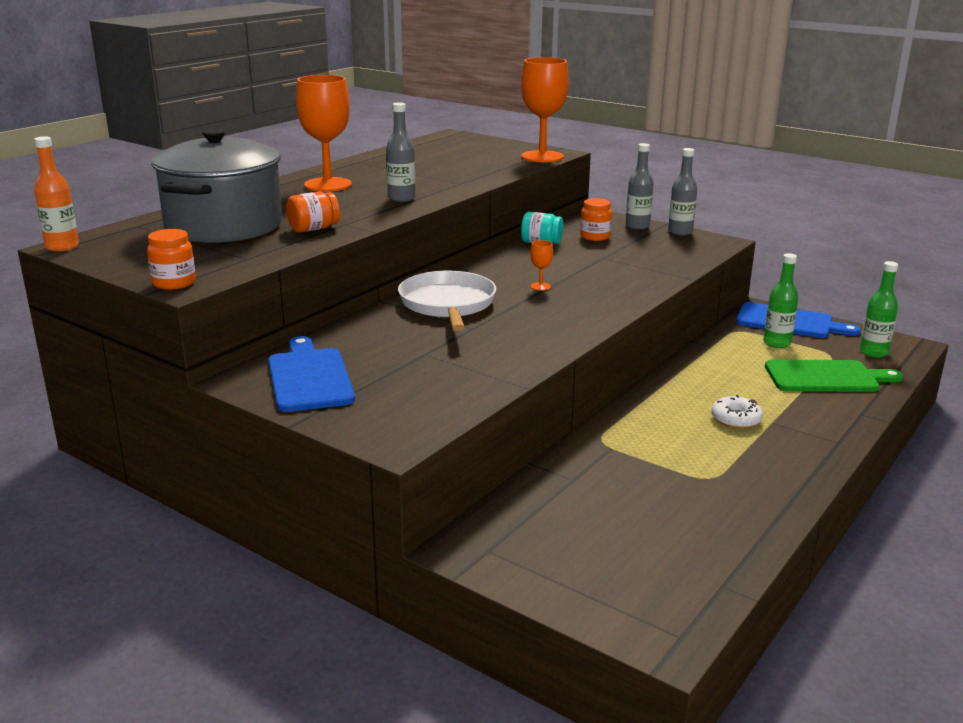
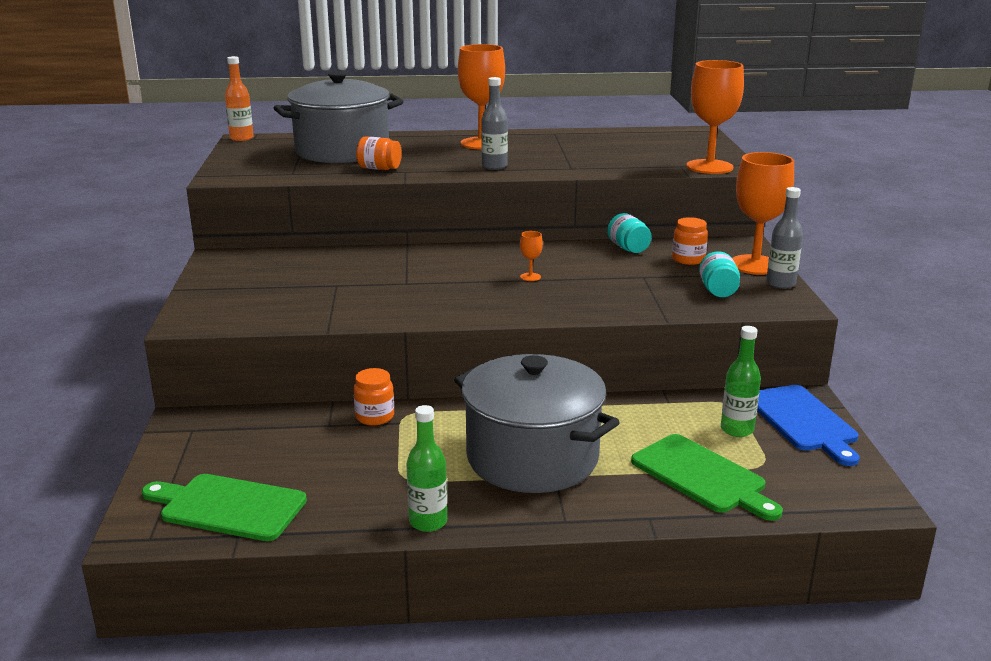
camera: 50 degrees right, 0 degrees up
(174, 283) = (221, 174): orange jar -> orange jar (375, 417)
(309, 377) = (249, 270): blue cutting board -> none
(447, 304) = (436, 263): white pan -> none
(637, 226) = (755, 265): grey bottle -> orange goblet
(664, 249) = (718, 291): none -> turquoise jar
(667, 575) = (228, 507): none -> green cutting board
(736, 419) = (532, 458): white donut -> grey pot
(873, 352) = (816, 486): green bottle -> green bottle (428, 522)

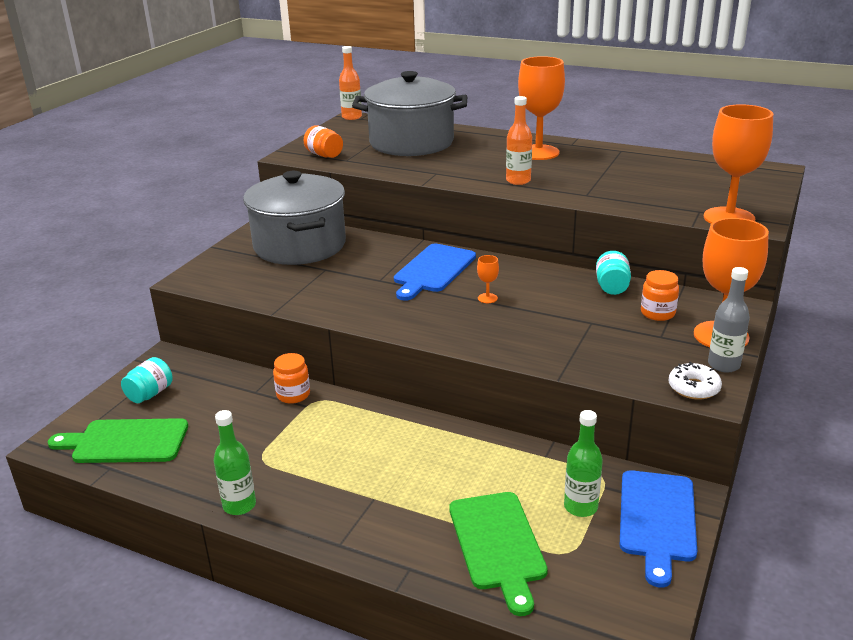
camera: 30 degrees right, 5 degrees up
(228, 507) = (126, 441): green cutting board -> green cutting board turned 45 degrees counterclockwise
(379, 168) = (419, 166): orange jar -> orange jar (324, 155)
(450, 265) = (433, 270): none -> blue cutting board
(494, 166) = (518, 181): grey bottle -> orange bottle
(532, 458) = (373, 474): grey pot -> grey pot (300, 246)
(718, 291) = (647, 357): turquoise jar -> turquoise jar (150, 394)
(778, 303) = (693, 388): none -> white donut

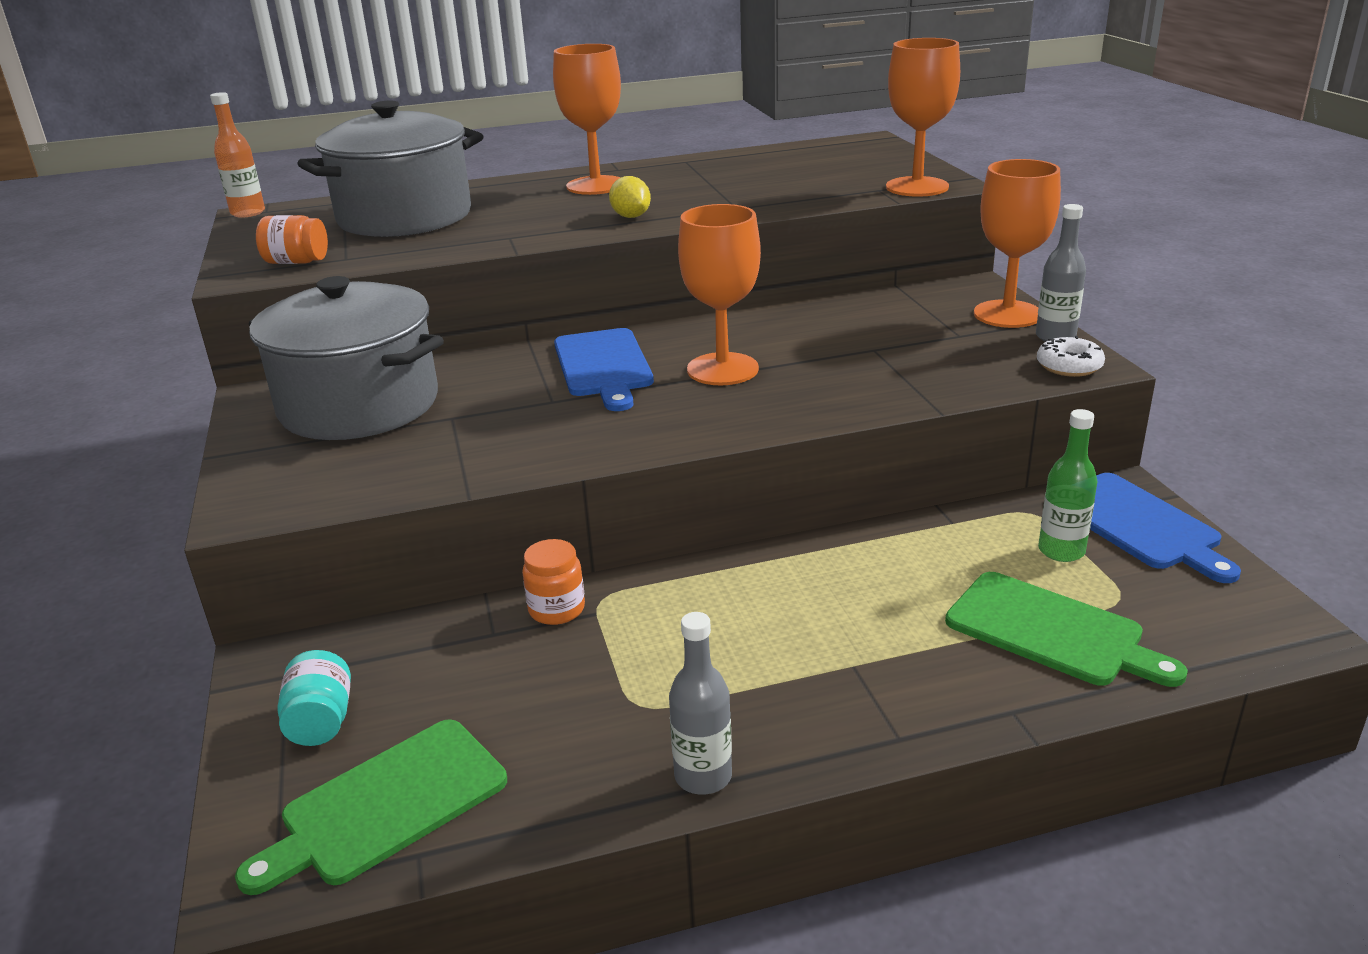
camera: 40 degrees left, 0 degrees up
(239, 505) = (703, 776): green bottle -> grey bottle
(487, 298) = (722, 369): orange goblet -> orange goblet, size x2.46
(518, 181) = (631, 216): orange bottle -> yellow lemon
(612, 287) = (832, 310): turquoise jar -> none
(657, 313) = (918, 317): orange jar -> none

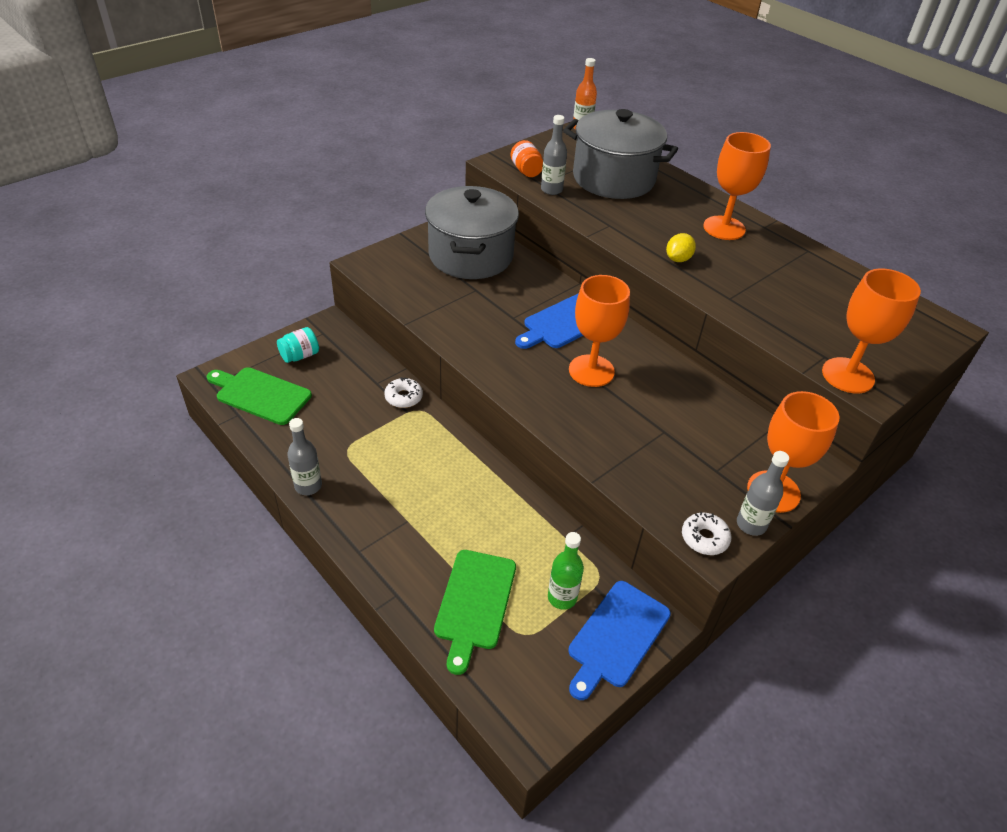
camera: 60 degrees right, 15 degrees up
(373, 255) = (551, 190): none -> grey bottle
(556, 609) = (403, 397): orange jar -> white donut

